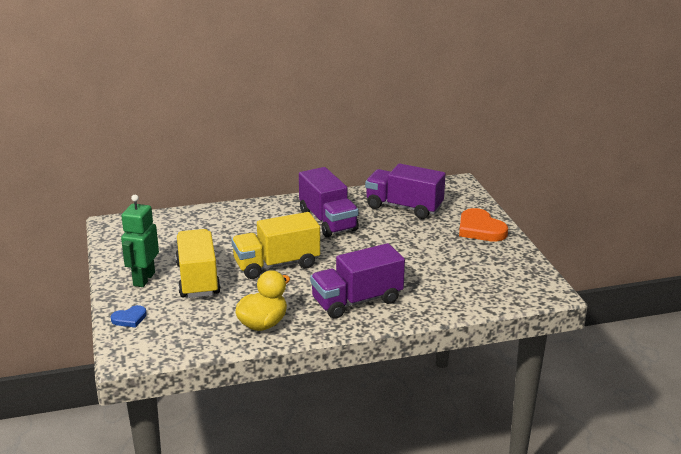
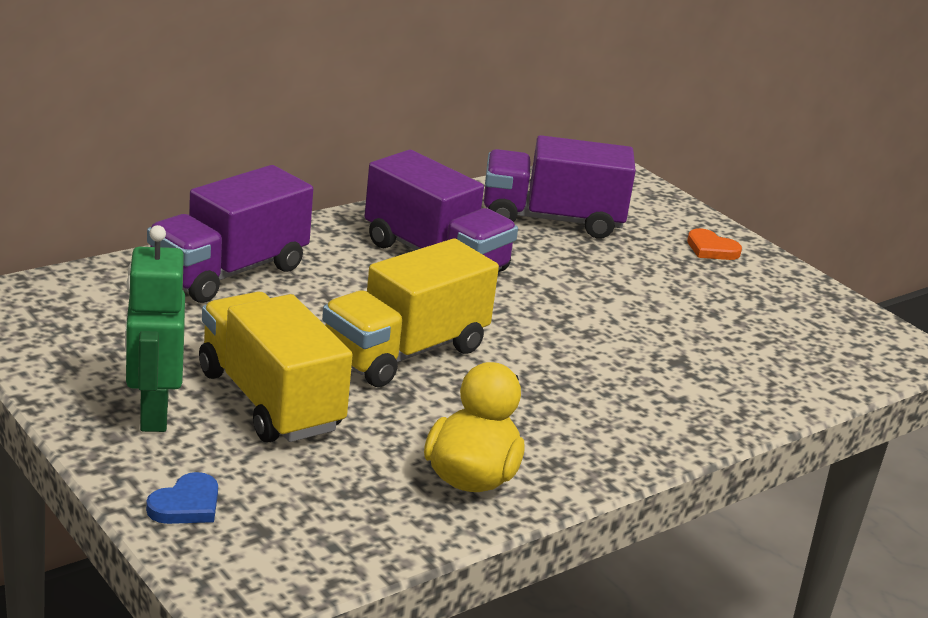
camera: 25 degrees left, 0 degrees up
(357, 301) = (610, 407): purple truck -> purple truck (229, 272)
(480, 229) = (711, 249): orange heart -> orange heart, size x0.54

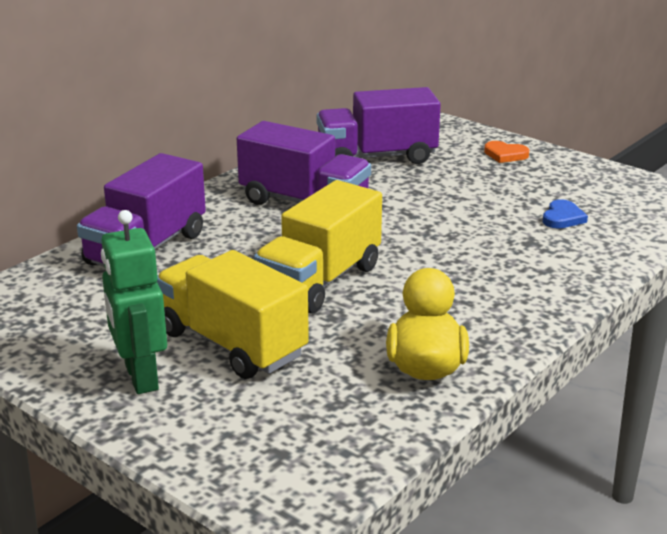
camera: 10 degrees left, 0 degrees up
(186, 505) = (206, 447): blue heart -> blue heart (562, 218)

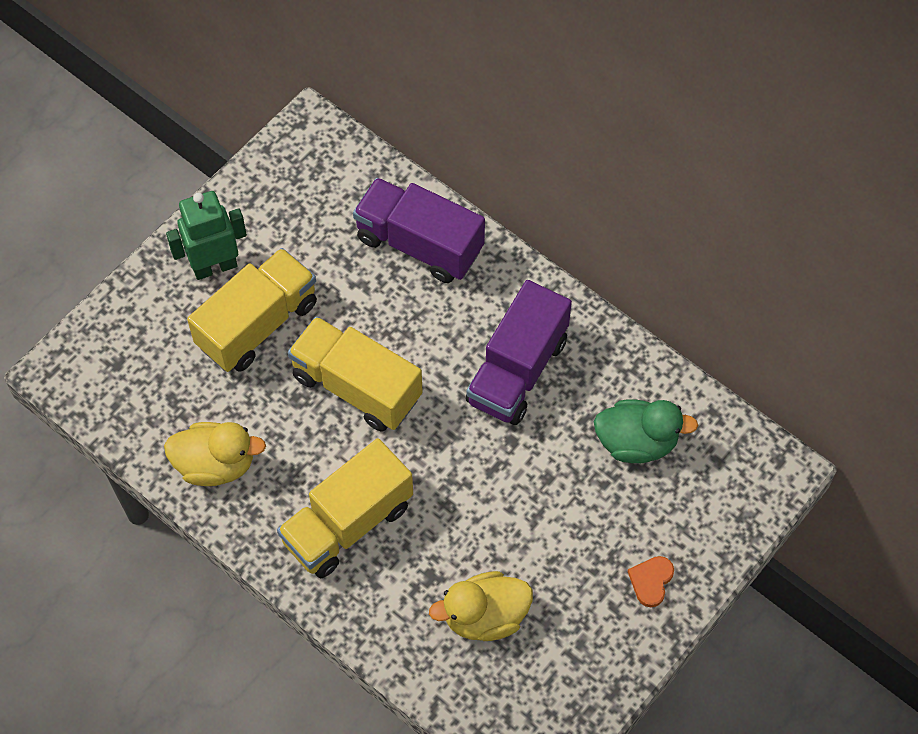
camera: 90 degrees right, 35 degrees up
(377, 157) = (637, 442): purple truck -> green duck
(484, 284) = (347, 523): none -> yellow truck
(562, 218) = (485, 616): blue heart -> yellow duck

